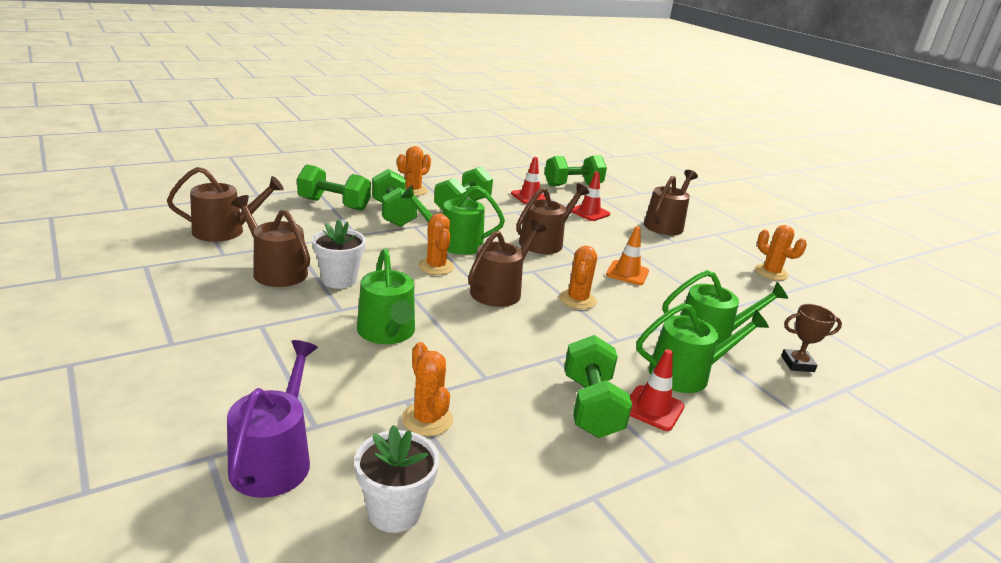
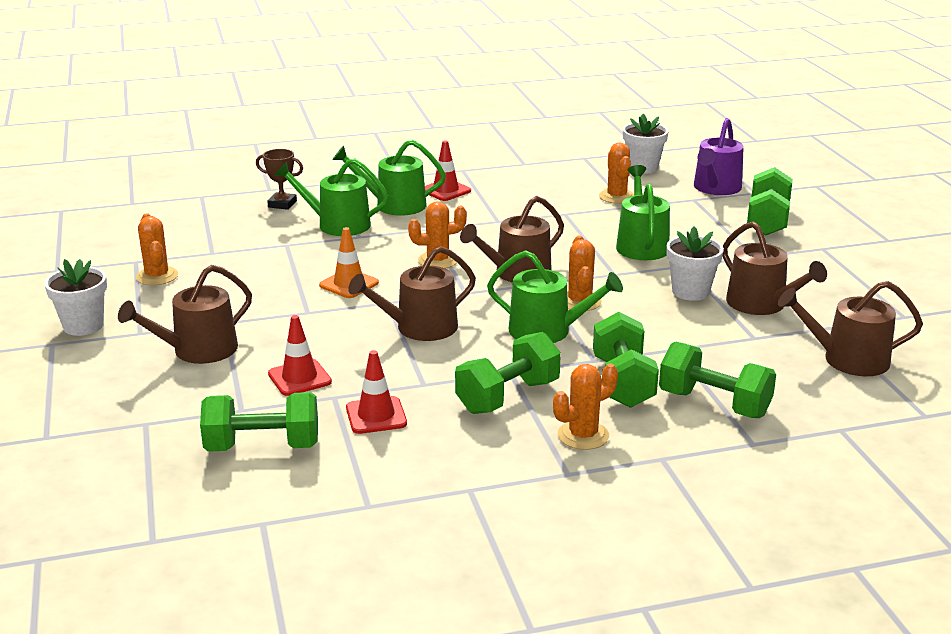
camera: 160 degrees left, 0 degrees up
(577, 300) = (438, 260): orange cactus -> orange cactus turned 45 degrees clockwise
(591, 406) = (492, 194): green dumbbell -> green dumbbell (767, 221)
(753, 236) = (83, 326): none -> white flower pot

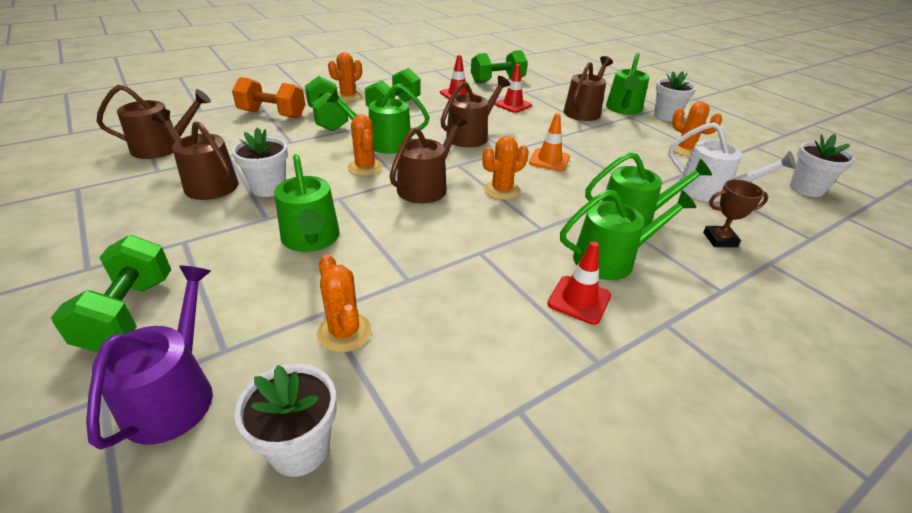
camera: 160 degrees right, 10 degrees up
(112, 225) = (806, 189): none -> white flower pot
(126, 347) = (623, 109): none -> green watering can
(218, 235) = (709, 191): none -> white watering can
(714, 404) = (272, 114): green dumbbell -> orange dumbbell

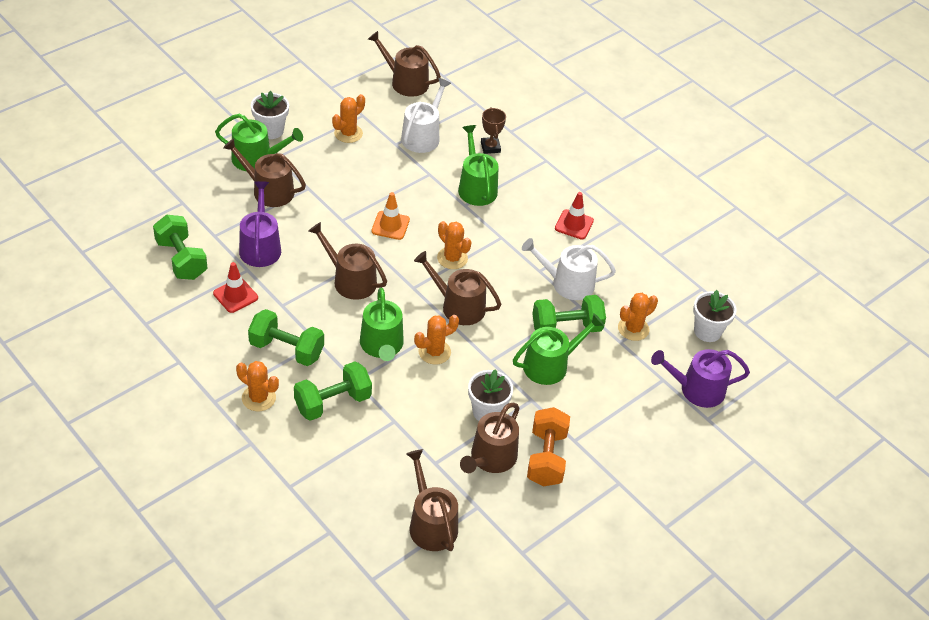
camera: 100 degrees left, 10 degrees up
(129, 313) = (650, 437): green dumbbell -> green dumbbell (566, 327)
(272, 114) = (329, 457): orange dumbbell -> orange dumbbell (546, 458)
(453, 274) = (567, 283): none -> white watering can
(513, 105) = (260, 247): red traffic cone -> purple watering can
(611, 259) = (528, 205): green watering can -> none
(806, 189) = (405, 82): white flower pot -> brown watering can

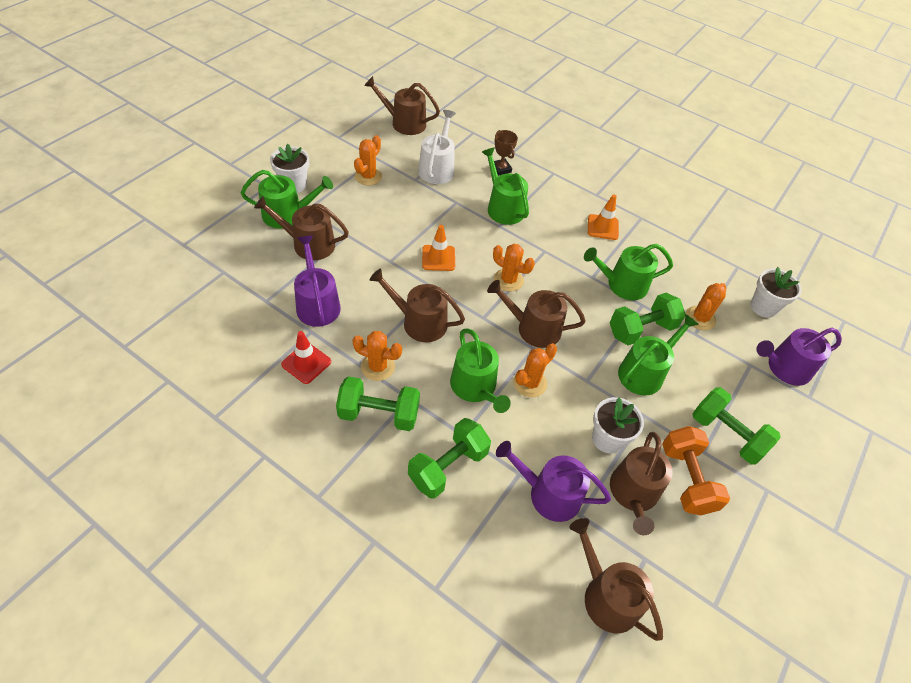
camera: 15 degrees left, 5 degrees up
(181, 259) = (237, 333): green dumbbell -> green dumbbell (726, 435)
(258, 398) = (366, 481): orange cactus -> orange cactus (378, 367)
(413, 441) = (548, 494): none -> purple watering can
(567, 283) = (622, 284): white watering can -> green watering can
(574, 224) = (603, 227): red traffic cone -> orange traffic cone

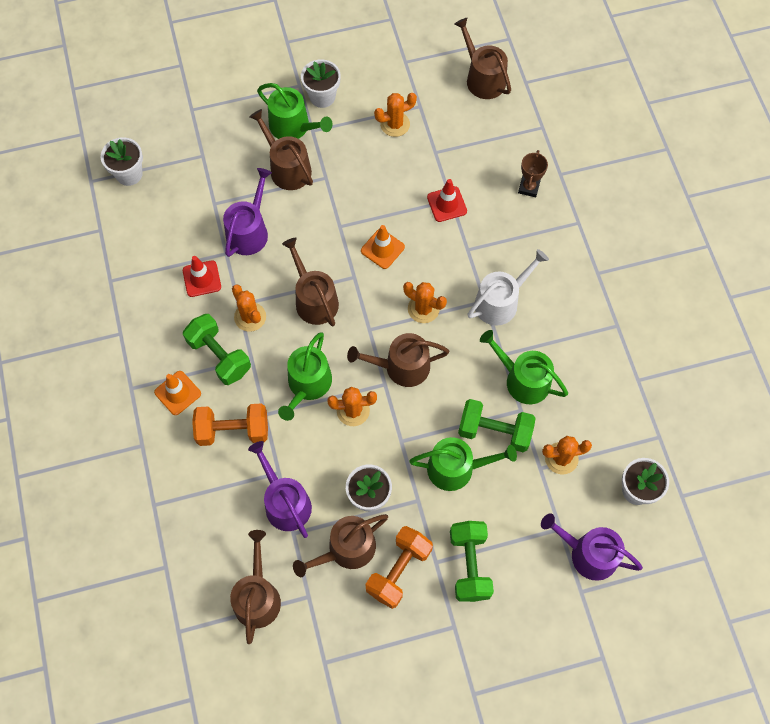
camera: 45 degrees right, 15 degrees up
(161, 320) = (129, 174): none -> white flower pot
(437, 168) = (467, 151): white watering can -> white watering can (500, 302)
(448, 467) = (233, 430): green dumbbell -> orange dumbbell
(456, 206) = (447, 204): none -> red traffic cone
(503, 207) = (489, 232): green watering can -> none
(508, 280) = (423, 309): orange cactus -> orange cactus turned 45 degrees counterclockwise
(533, 328) = (401, 367): brown watering can -> brown watering can turned 60 degrees counterclockwise
(603, 227) = (566, 312): orange traffic cone -> orange traffic cone (177, 393)

